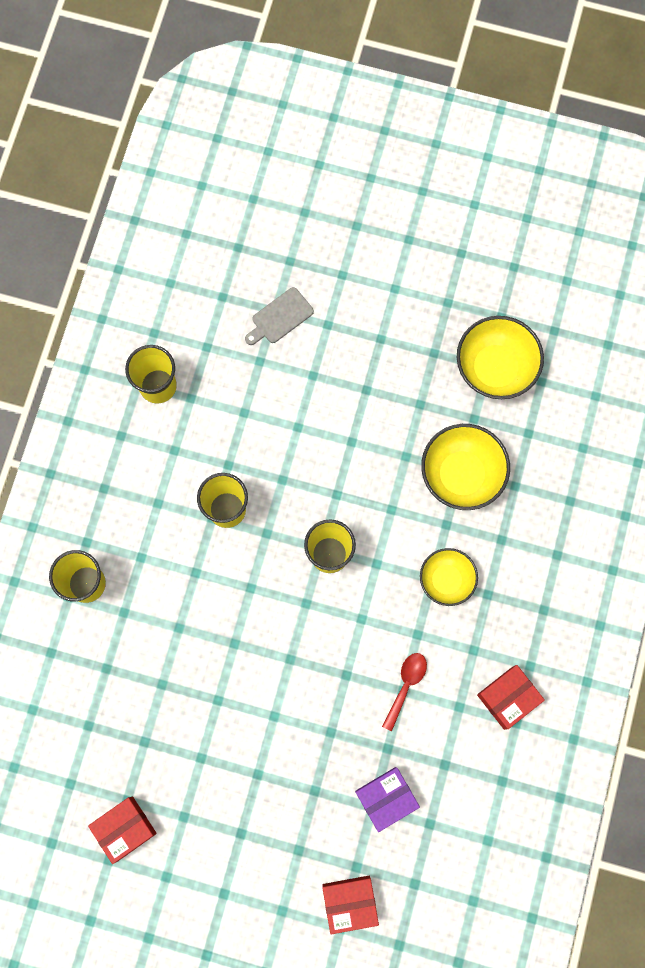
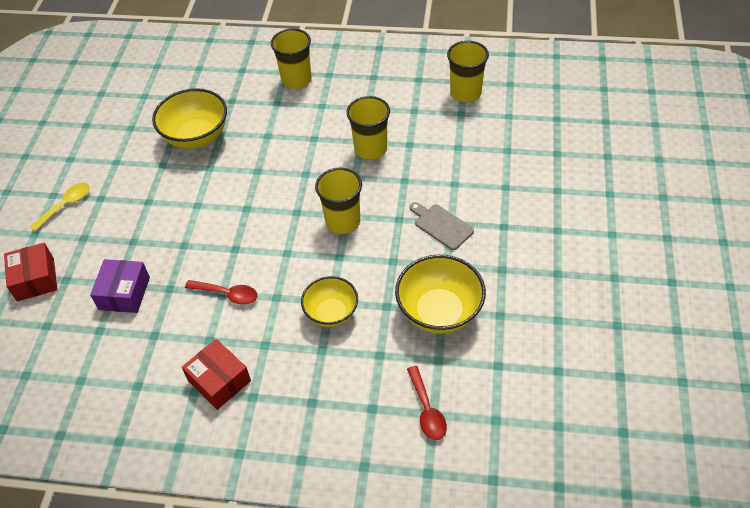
camera: 85 degrees right, 25 degrees down
(125, 828) = (108, 130): red box -> none
(244, 875) = (66, 205): none -> yellow spoon
(280, 317) = (552, 157): grey cutting board -> grey cutting board (441, 225)
(386, 798) = (124, 293): purple box -> purple box turned 45 degrees clockwise
(495, 368) = (559, 326): yellow bowl -> yellow bowl (196, 137)
(565, 505) = (427, 410): none -> red spoon

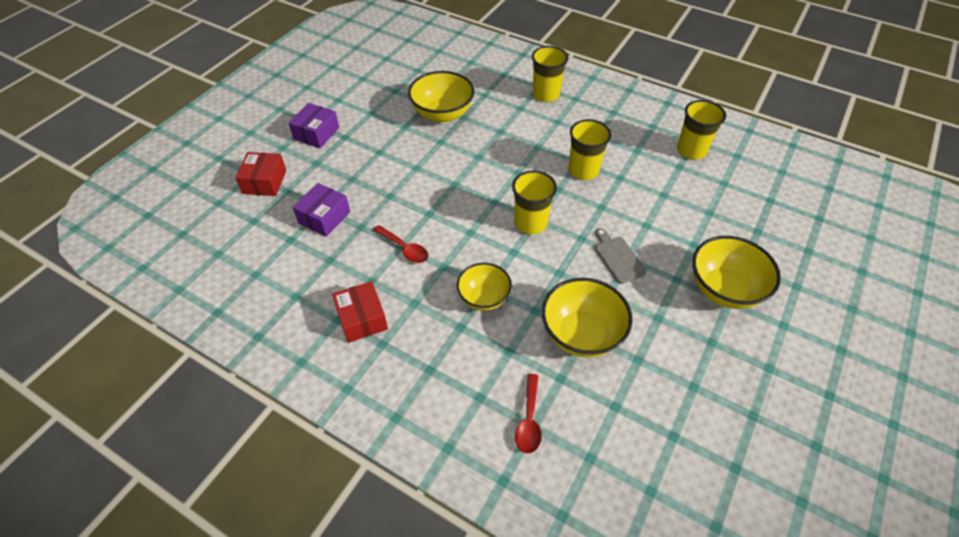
camera: 20 degrees right, 0 degrees up
(66, 205) = (316, 133): yellow spoon -> purple box
(549, 220) = (724, 289): none -> yellow bowl

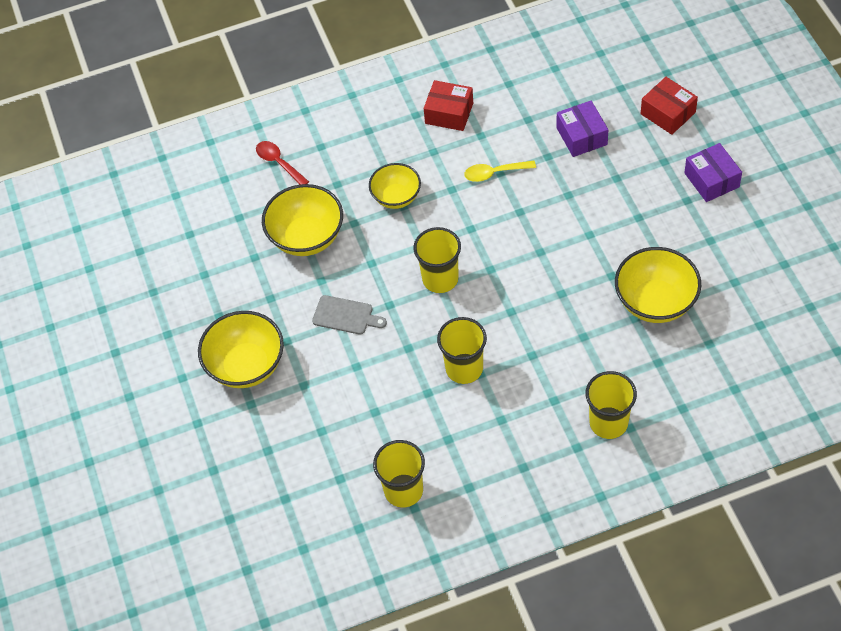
camera: 135 degrees right, 5 degrees up
(404, 248) = (494, 173): red spoon -> yellow spoon

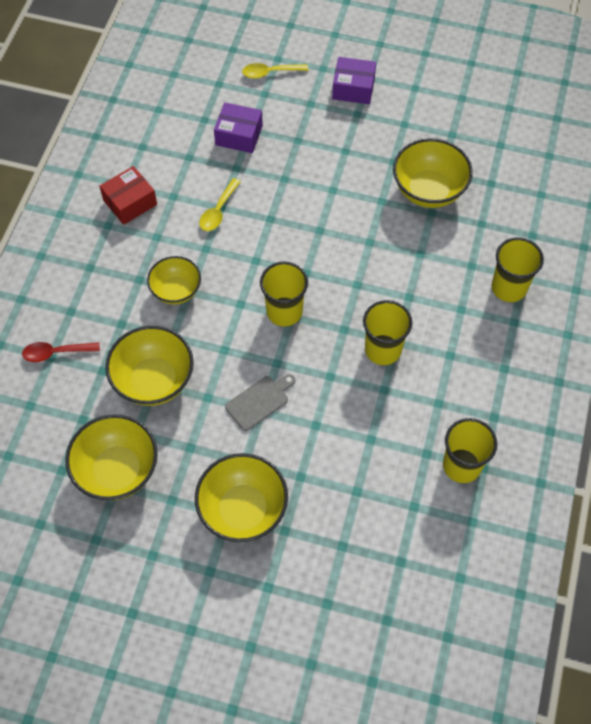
camera: 60 degrees left, 5 degrees up
(215, 267) = (117, 470): none -> yellow bowl
(668, 113) = (270, 73): red box -> yellow spoon

